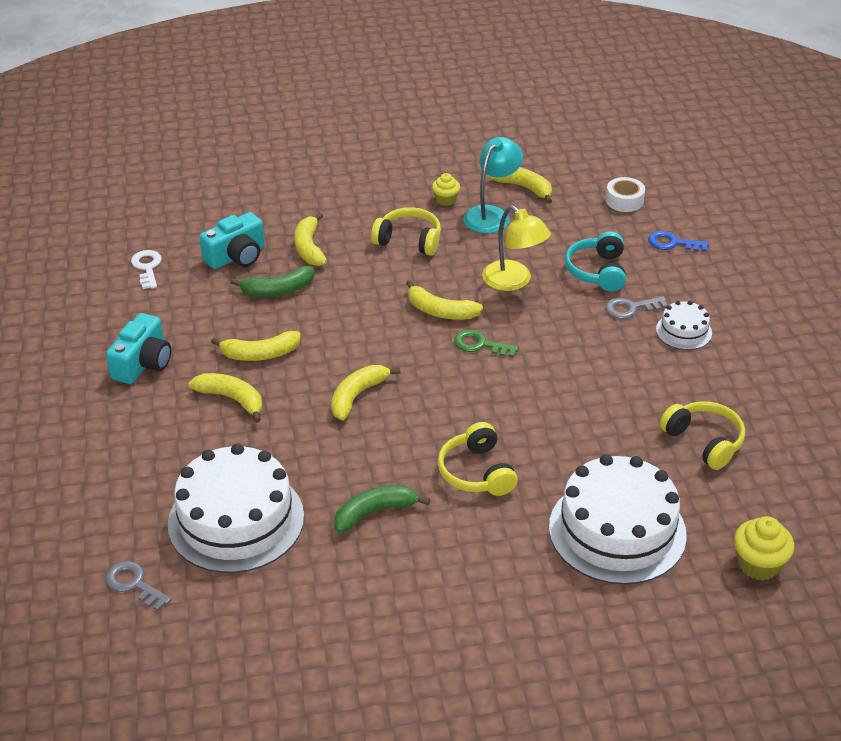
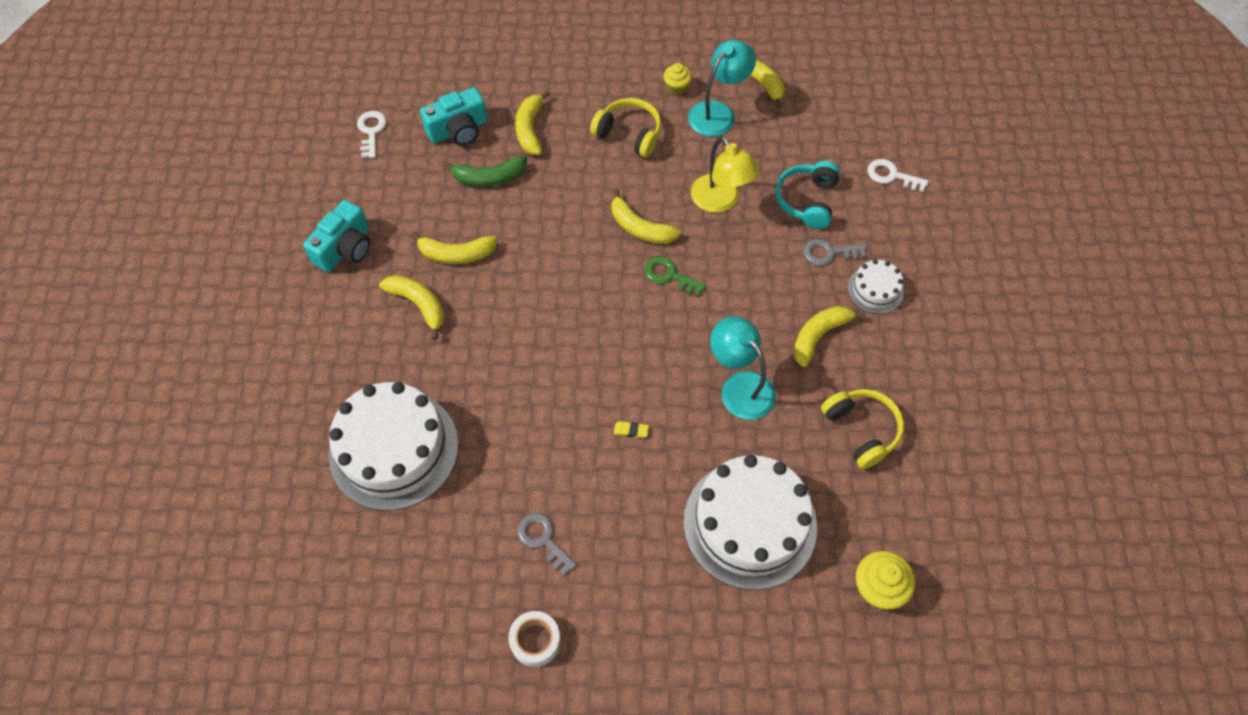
camera: 10 degrees right, 20 degrees up
(134, 584) = (287, 507): grey key -> grey key (543, 539)
(357, 396) = (537, 320): yellow banana -> yellow banana (818, 336)
(374, 512) = (524, 462): green banana -> none
(476, 472) = (631, 431): yellow headphones -> yellow eraser
(575, 423) = (740, 387): none -> turquoise lamp
(624, 200) = (856, 113): white tape -> white tape (535, 641)
(672, 243) = (891, 175): blue key -> white key

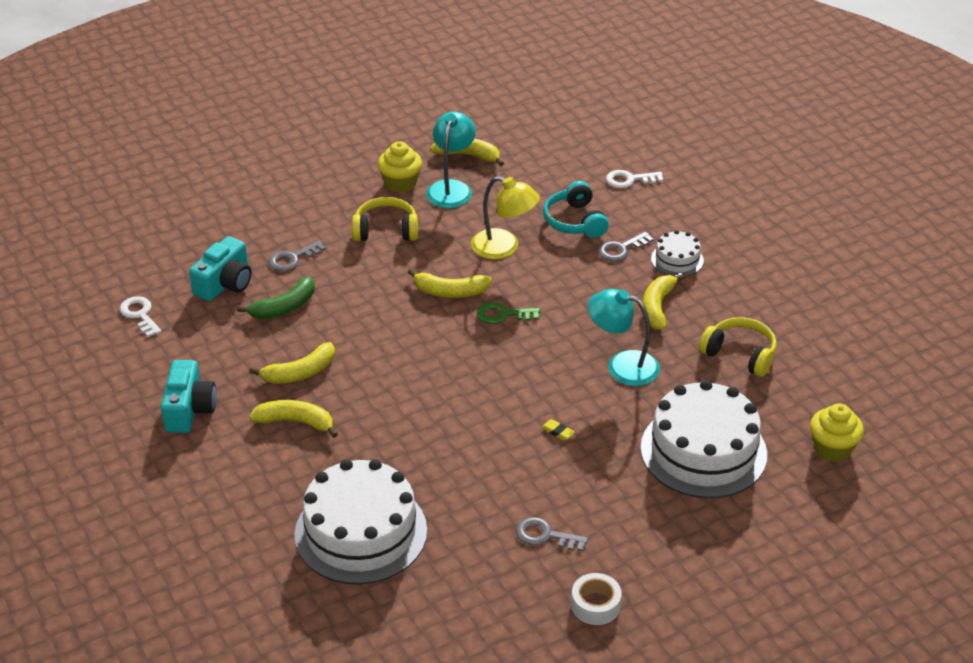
camera: 30 degrees left, 20 degrees down
(530, 129) = (292, 259): yellow banana -> grey key
(631, 431) = (557, 432): yellow eraser -> yellow eraser turned 60 degrees clockwise
(676, 87) = (400, 183): yellow cupcake -> yellow cupcake, size x1.57

